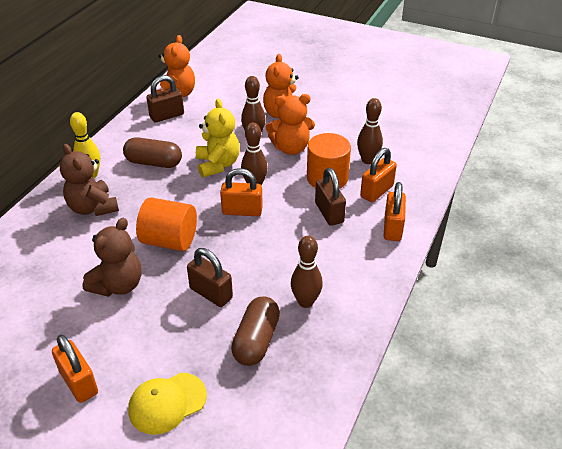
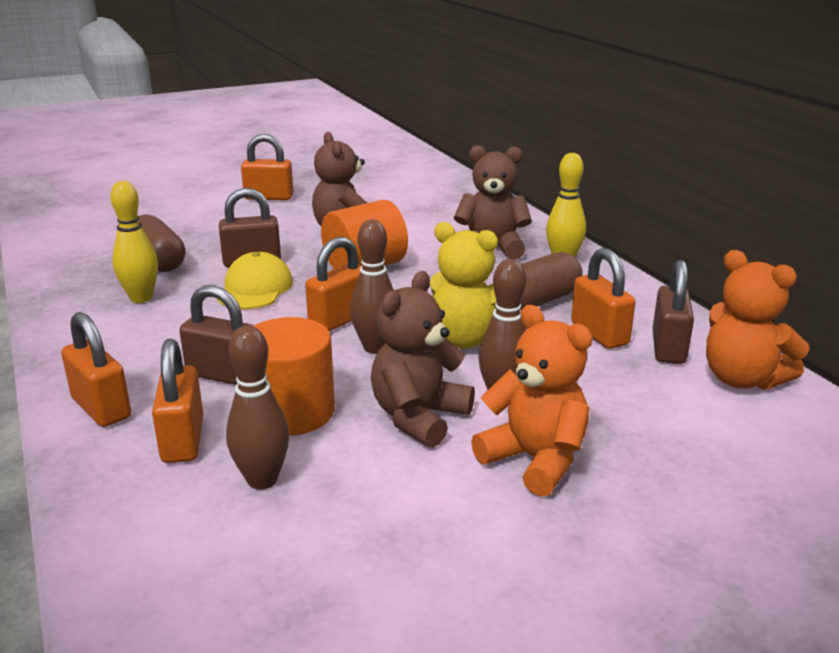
camera: 130 degrees right, 15 degrees down
(167, 403) = (185, 216): yellow cap -> yellow cap (255, 288)
(172, 135) = (599, 334): none -> orange padlock
(291, 148) = (419, 417): orange teddy bear -> brown teddy bear
(305, 302) = (141, 298): brown bowling pin -> yellow bowling pin

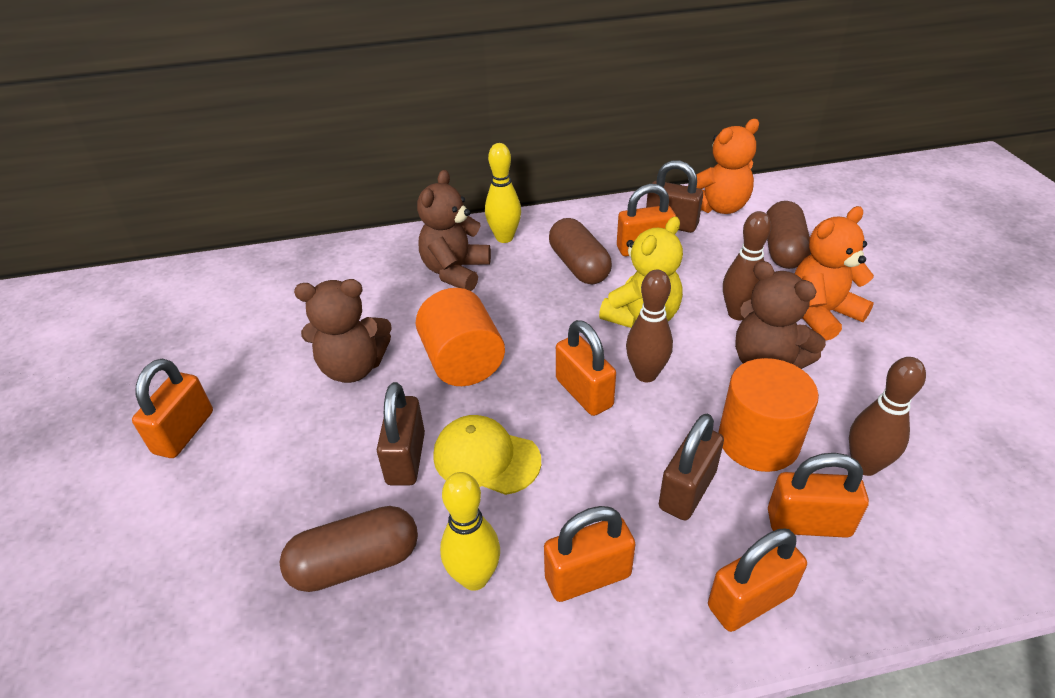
camera: 75 degrees left, 15 degrees up
(136, 338) = (588, 576): none -> orange padlock
(672, 431) = (783, 250): none -> brown capsule

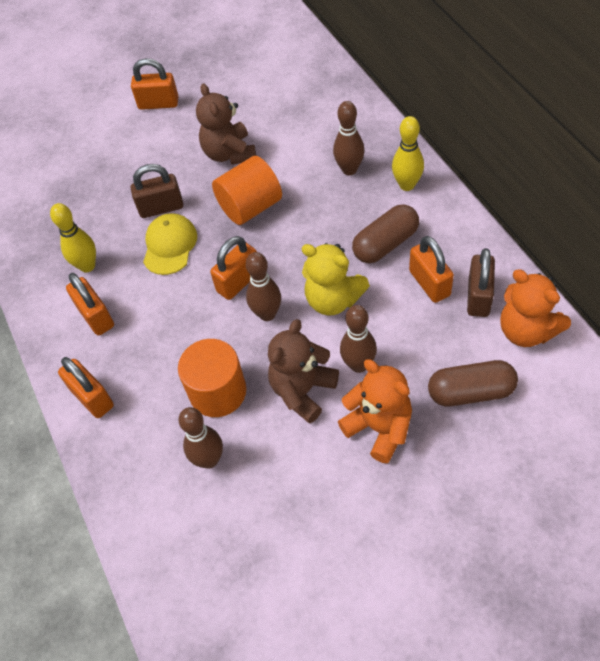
camera: 80 degrees right, 15 degrees up
(356, 563) = (88, 213): brown capsule -> none
(455, 271) = (349, 169): brown teddy bear -> brown bowling pin
(687, 490) = (166, 355): brown padlock -> none
(808, 523) = (152, 426): orange padlock -> none

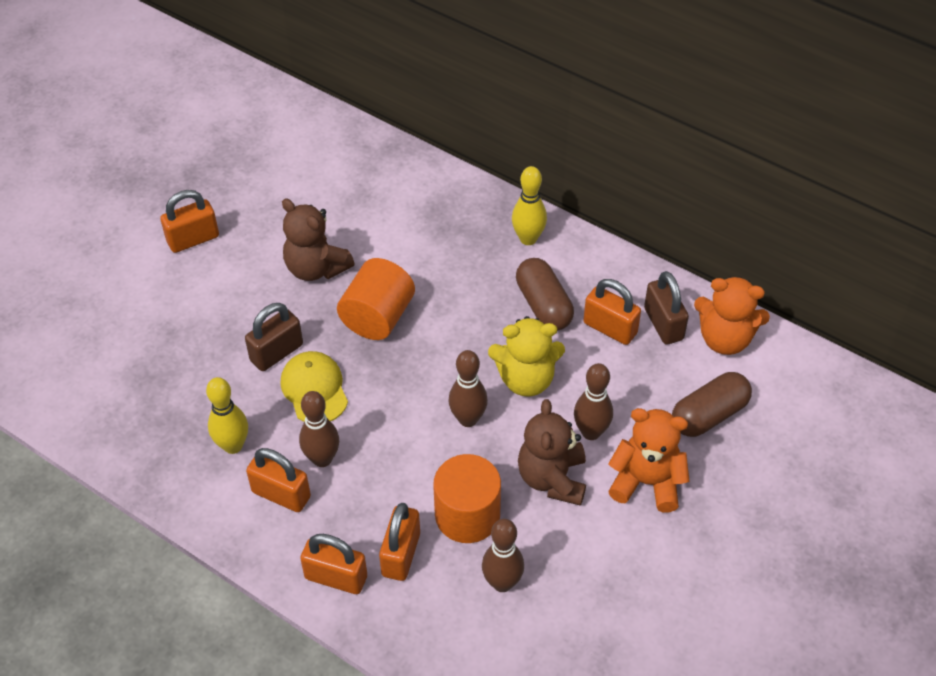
camera: 35 degrees left, 5 degrees down
(238, 281) = (416, 398): orange padlock -> orange padlock (401, 554)
(349, 169) = (459, 242): brown bowling pin -> brown bowling pin (322, 459)
(385, 244) = (543, 305): brown capsule -> brown capsule turned 45 degrees counterclockwise

